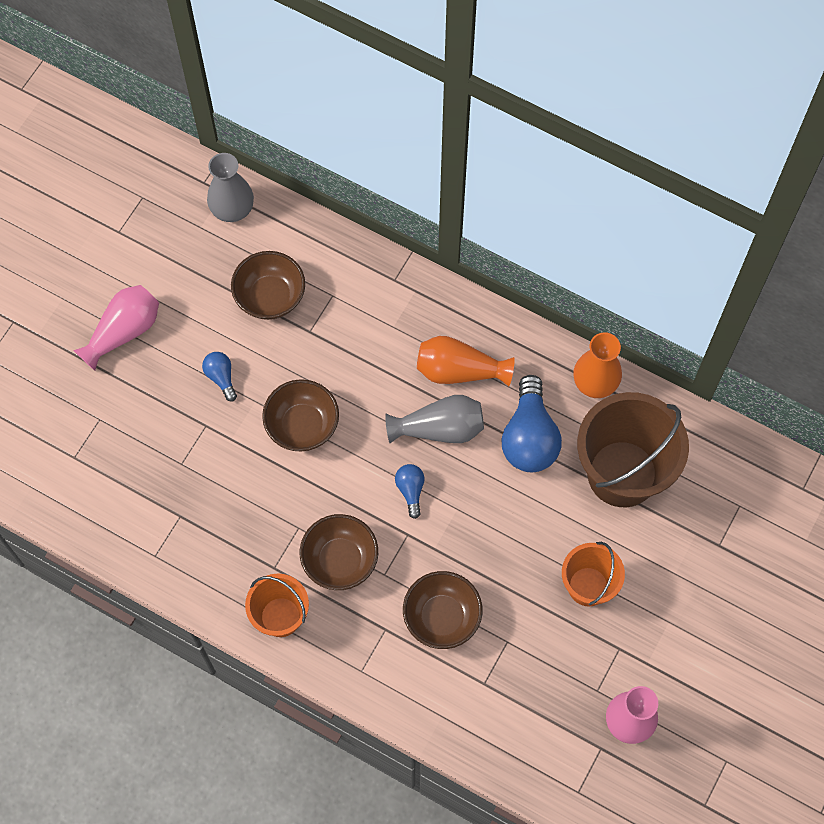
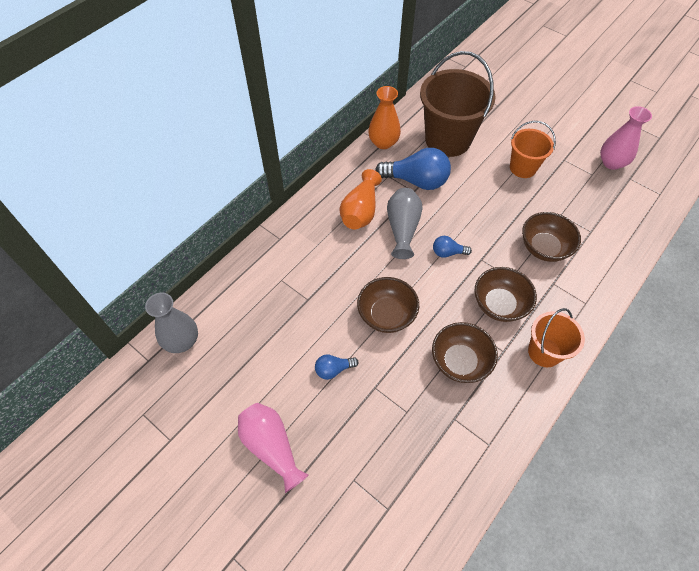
camera: 80 degrees left, 10 degrees down
(270, 297) = (270, 323): brown bowl -> brown bowl (460, 362)

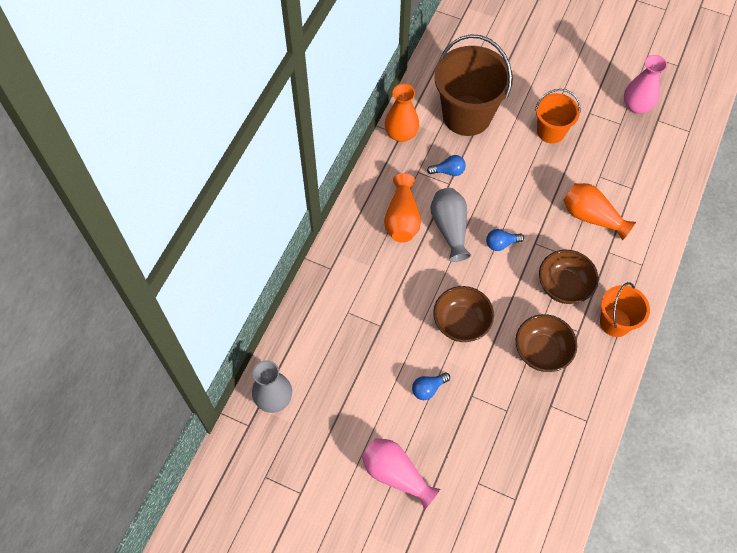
camera: 15 degrees left, 5 degrees up
(416, 181) = (448, 171): blue light bulb -> blue light bulb, size x0.49
(544, 248) = (591, 217): brown bowl -> orange vase

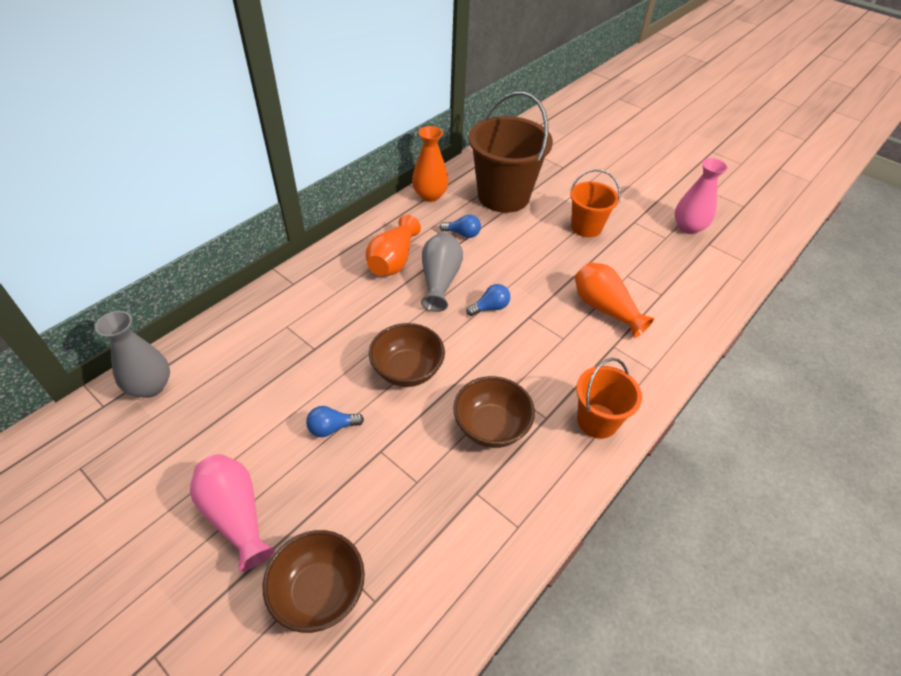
camera: 15 degrees right, 15 degrees down
(501, 244) = (490, 307): blue light bulb -> blue light bulb turned 150 degrees clockwise
(563, 286) = (546, 366): brown bowl -> brown bowl (319, 592)

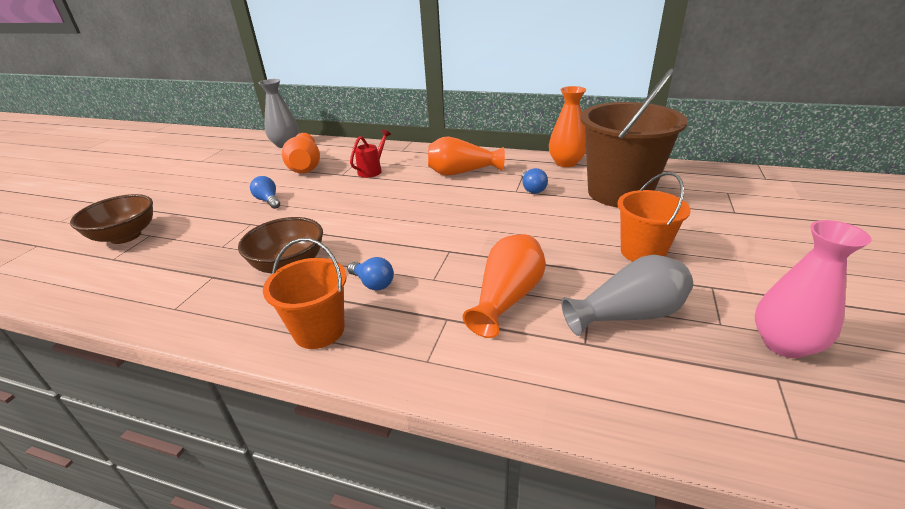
camera: 70 degrees right, 15 degrees down
(236, 515) = (190, 194): pink vase -> none
(256, 377) = (305, 166): none -> orange vase
(328, 321) = (372, 170): none -> red watering can
(407, 370) = (338, 211): brown bowl -> none
(440, 280) = (457, 196): grey vase -> grey vase (628, 315)
(490, 307) = (443, 227): blue light bulb -> blue light bulb (373, 283)

